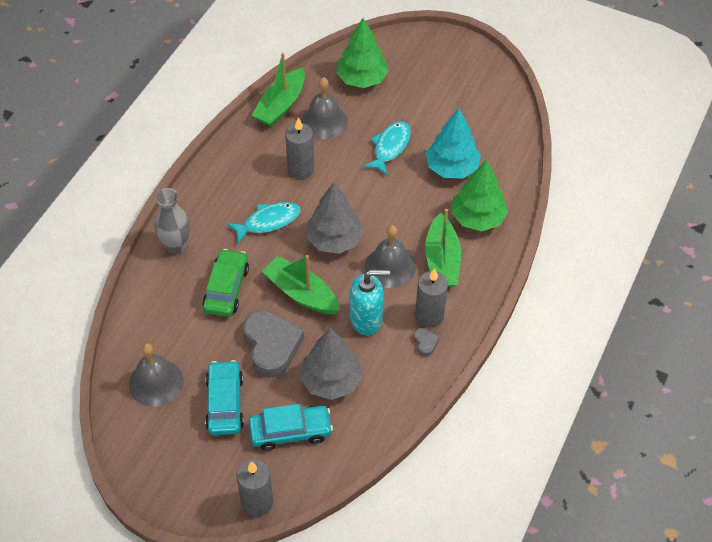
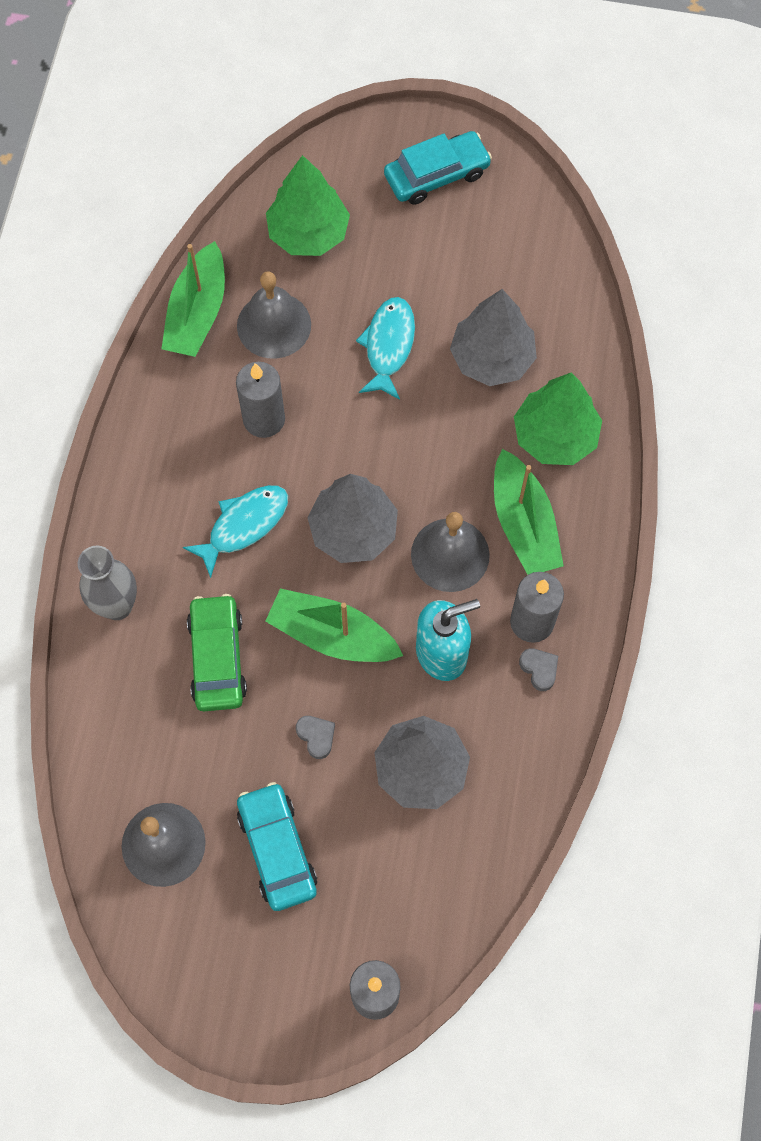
camera: 15 degrees left, 15 degrees up
(271, 346) = (316, 736): grey heart -> grey heart, size x0.42
(290, 431) = (388, 868): turquoise car -> turquoise car (436, 175)
(452, 168) = (492, 358): turquoise tree -> grey tree

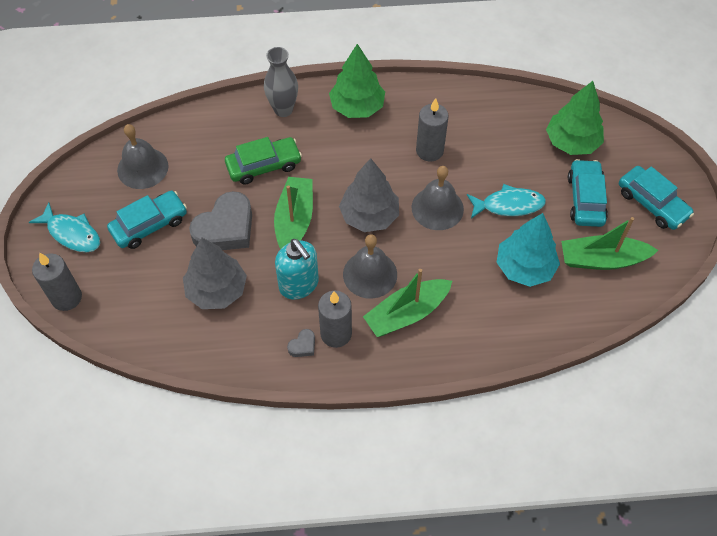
camera: 75 degrees right, 10 degrees down
(197, 313) = (489, 100): green boat -> green boat (602, 260)
(244, 525) = (354, 158): turquoise fish -> turquoise fish (72, 233)
(274, 325) = (497, 140): grey bell -> grey bell (437, 208)
(316, 736) = (225, 228): grey heart -> grey heart, size x2.36
(406, 250) = (585, 199): none -> turquoise car
(492, 358) = (524, 267): grey tree -> turquoise tree
(555, 436) = (480, 319): green tree -> green tree (357, 107)

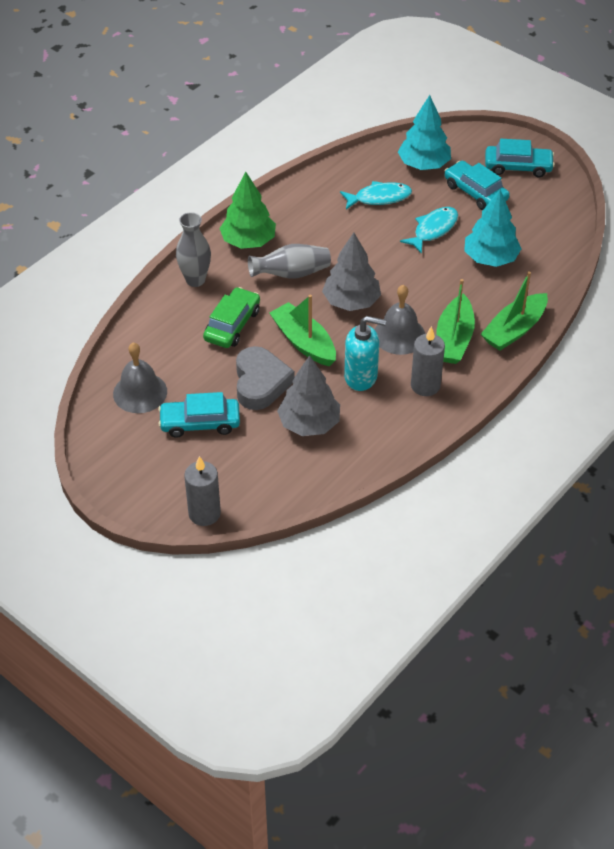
camera: 45 degrees left, 10 degrees down
(72, 233) = (147, 473): turquoise fish -> turquoise fish (379, 198)
(149, 225) = (200, 423): turquoise car -> turquoise car turned 105 degrees counterclockwise
(303, 345) = (413, 409): grey heart -> none
(355, 157) = (291, 274): none -> grey vase
(429, 151) = (337, 233): grey candle -> none
(437, 208) = (390, 264): grey bell -> none
(571, 142) = (423, 164): green tree -> turquoise tree
(602, 260) = (529, 220): green boat -> green boat (514, 330)

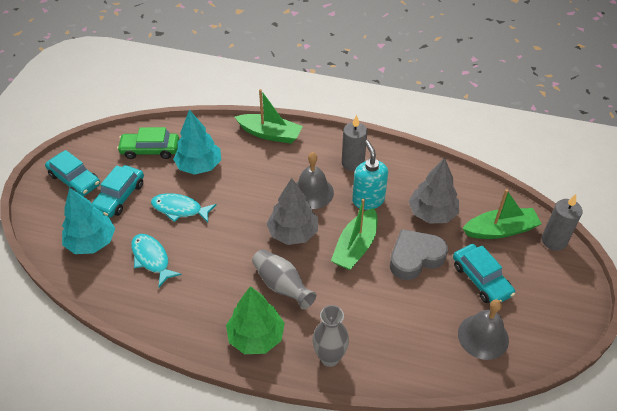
camera: 115 degrees left, 0 degrees up
(232, 325) = (367, 303): green car -> green car (150, 150)
(454, 339) = (298, 162): green boat -> green boat (500, 230)
(518, 167) = (75, 180): turquoise car -> turquoise car turned 150 degrees clockwise

